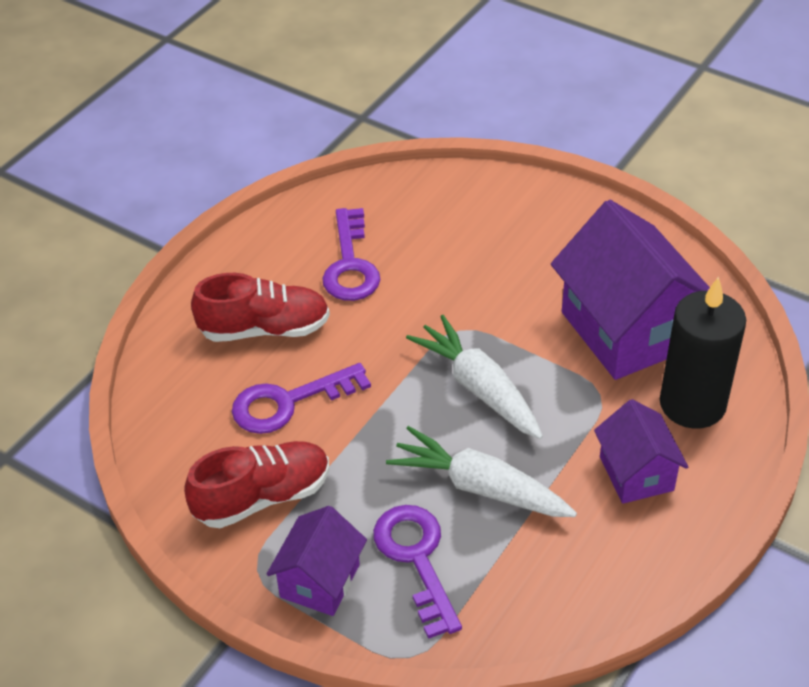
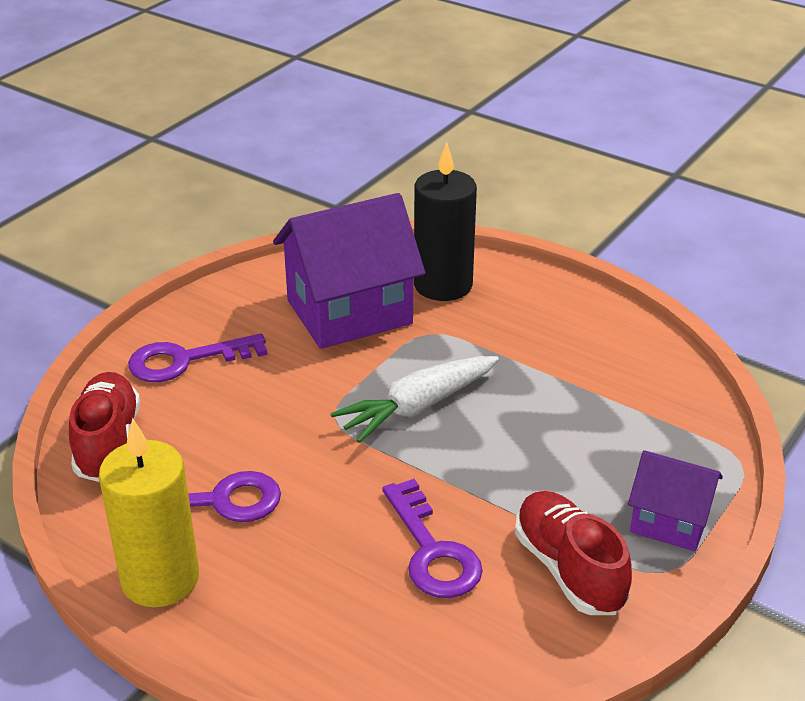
camera: 90 degrees left, 10 degrees down
(264, 329) = (312, 576): red shoe -> red shoe (108, 443)
(266, 244) = (160, 579): none -> yellow candle
(416, 559) = (633, 455): purple key -> purple key (185, 360)
(480, 487) = (543, 411): white carrot -> none
(636, 473) = (522, 320): purple house -> none

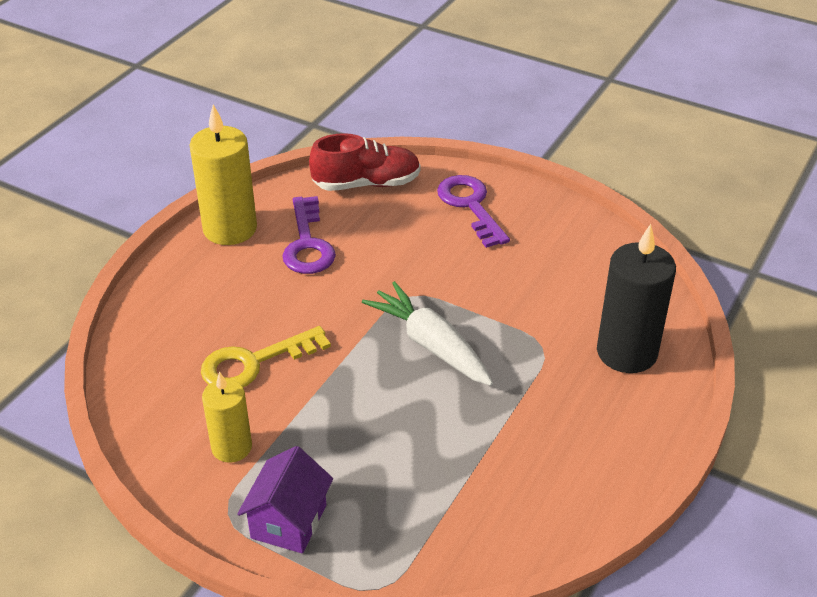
camera: 85 degrees right, 5 degrees up
(349, 312) = (562, 291): purple house -> none
(432, 551) = (254, 363): purple key -> yellow key
(569, 569) = (231, 447): red shoe -> yellow candle

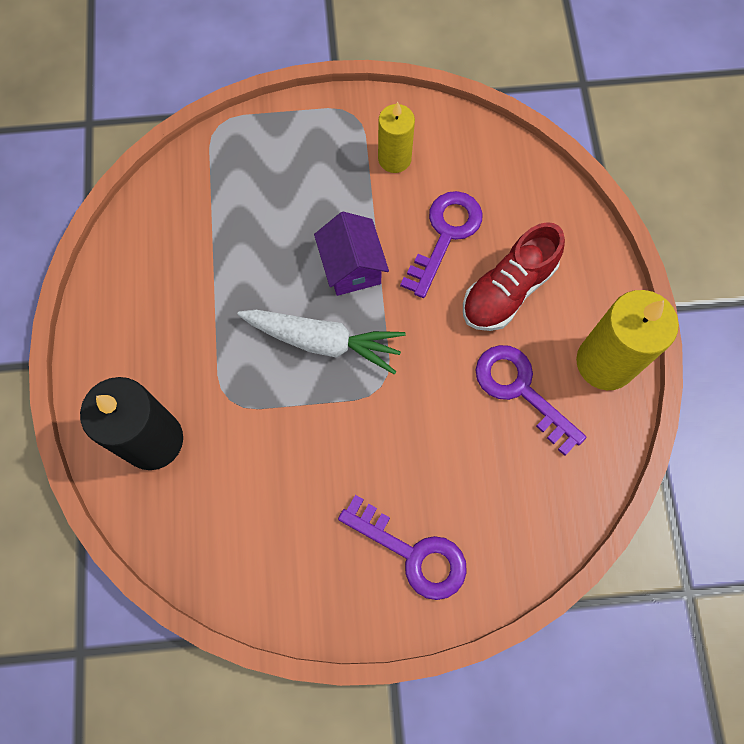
camera: 145 degrees right, 30 degrees up
(254, 363) = (445, 235): yellow key -> purple key
(289, 521) = (309, 132): purple house -> purple house (352, 267)
(366, 184) = (540, 516): red shoe -> red shoe (508, 290)

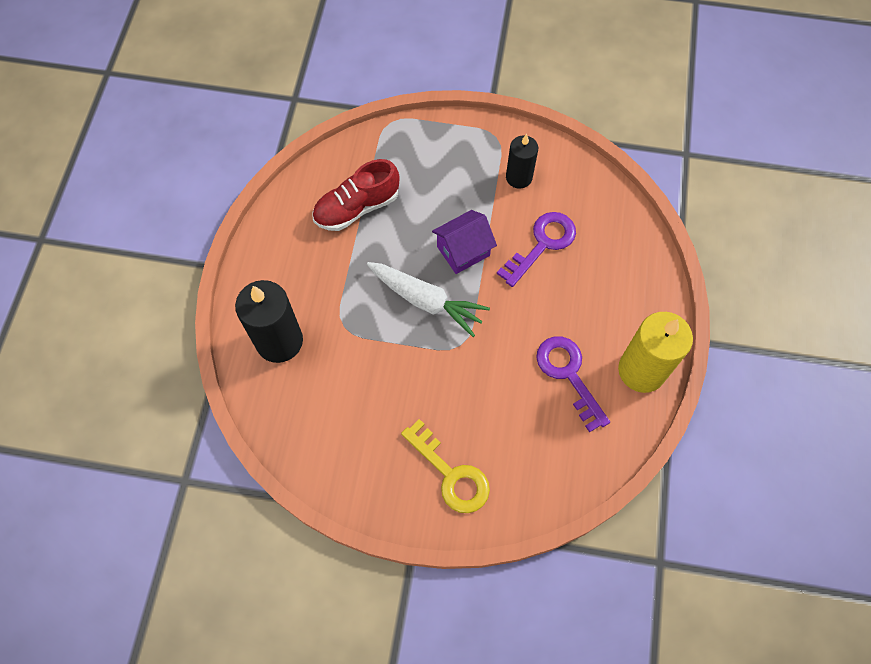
camera: 15 degrees right, 5 degrees down
(352, 267) = (463, 251): purple house -> purple house turned 60 degrees clockwise
(394, 159) = (519, 177): yellow candle -> black candle
(413, 553) = (451, 474): purple key -> yellow key
(508, 290) = (580, 297): red shoe -> red shoe (357, 208)

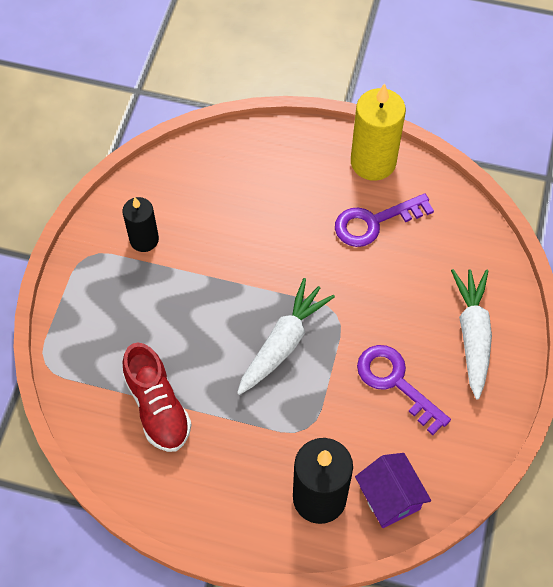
camera: 85 degrees left, 5 degrees down
(451, 474) = (472, 335): yellow key -> white carrot
(463, 251) = (227, 302): purple house -> purple house (389, 497)
(542, 244) = (228, 227): purple key -> purple key (395, 382)

